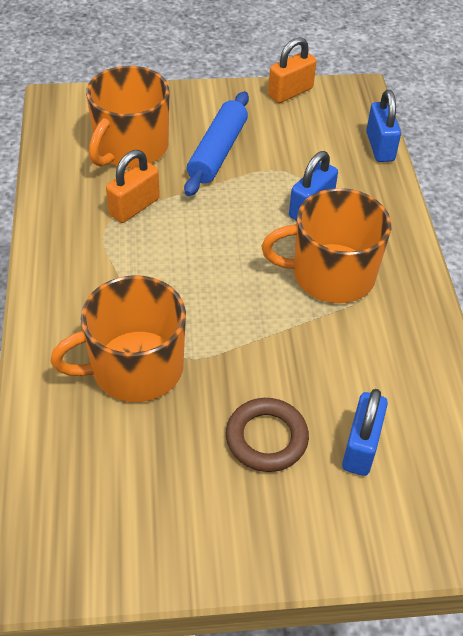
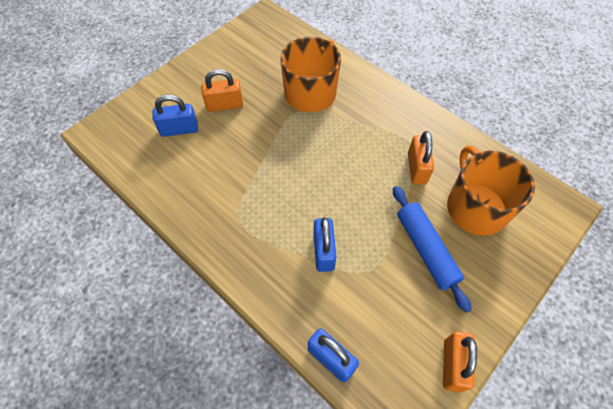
camera: 140 degrees right, 10 degrees up
(266, 438) = (225, 105): brown ring -> orange padlock
(331, 274) = (268, 210): orange mug -> none
(361, 447) = (179, 129): blue padlock -> blue padlock turned 75 degrees counterclockwise

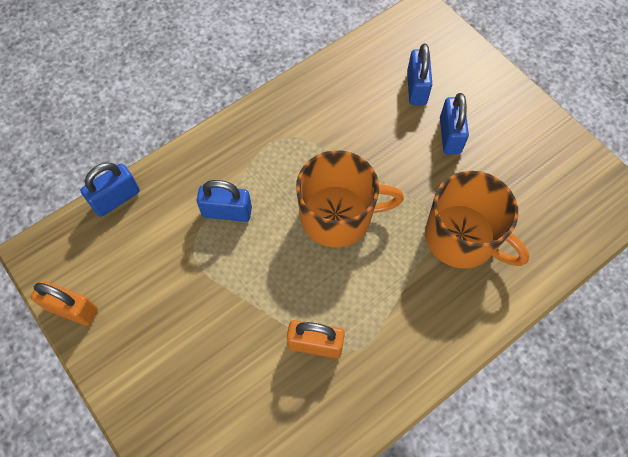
camera: 100 degrees right, 5 degrees up
(225, 105) = (450, 135): orange padlock -> blue padlock
(426, 249) = (201, 321): blue rolling pin -> none
(475, 207) = (242, 402): orange mug -> orange mug (337, 216)

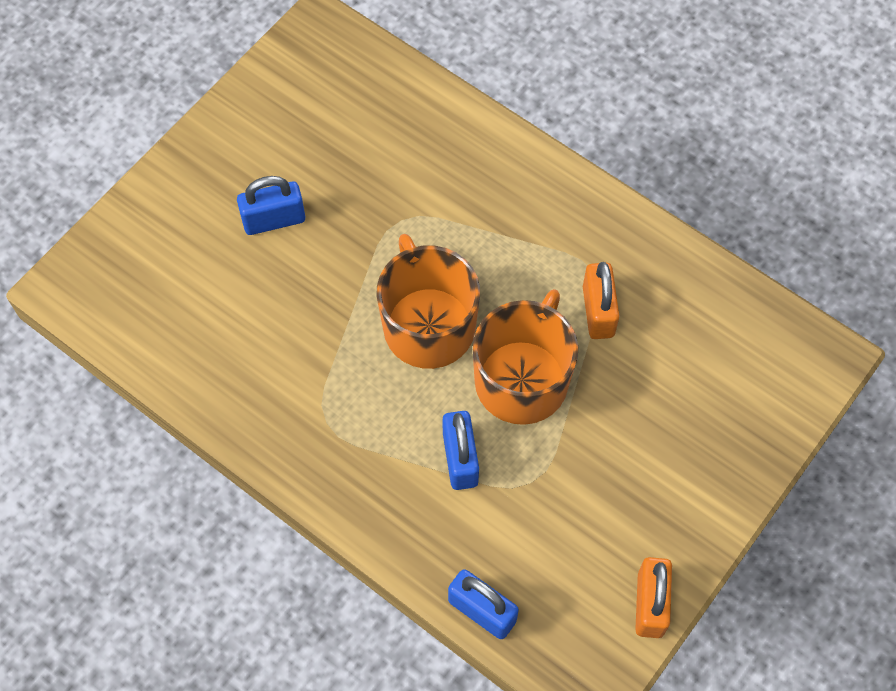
camera: 105 degrees left, 0 degrees up
(416, 88) = (205, 272): blue padlock -> none
(462, 237) = (418, 185): orange mug -> orange mug (522, 379)

